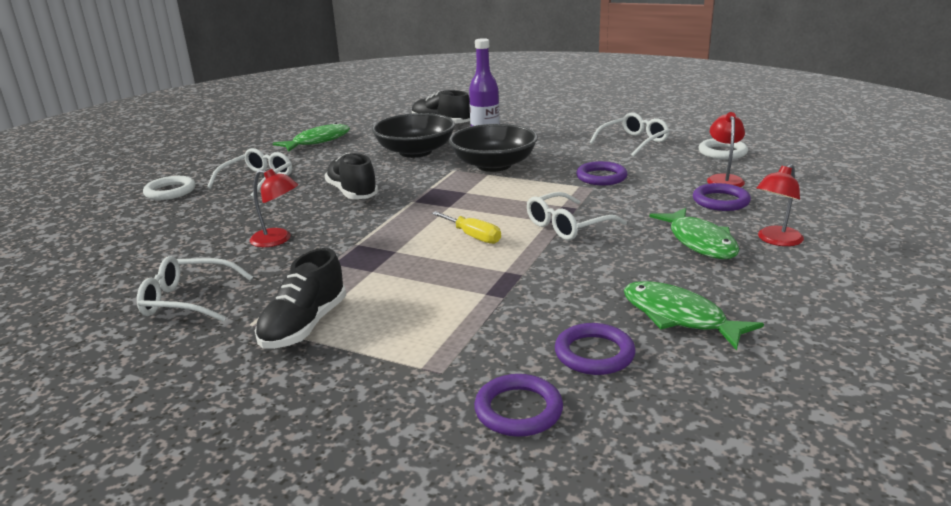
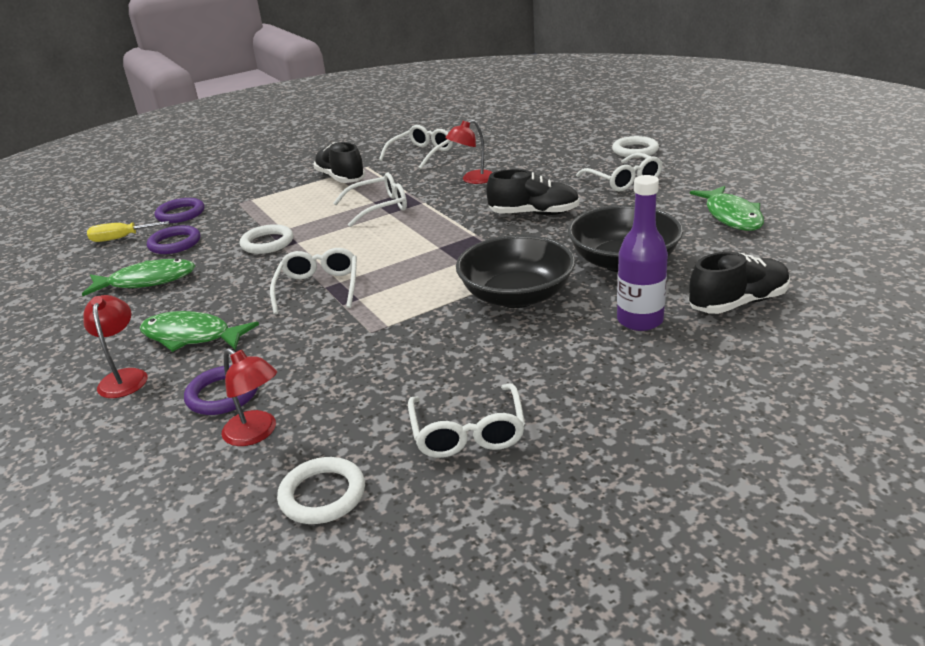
camera: 125 degrees right, 5 degrees up
(385, 263) = (378, 207): none -> white glasses
(473, 236) = (367, 244): yellow screwdriver -> yellow screwdriver (121, 238)
(523, 288) = (267, 243): none -> white ring
(601, 177) = (389, 349): purple ring -> none

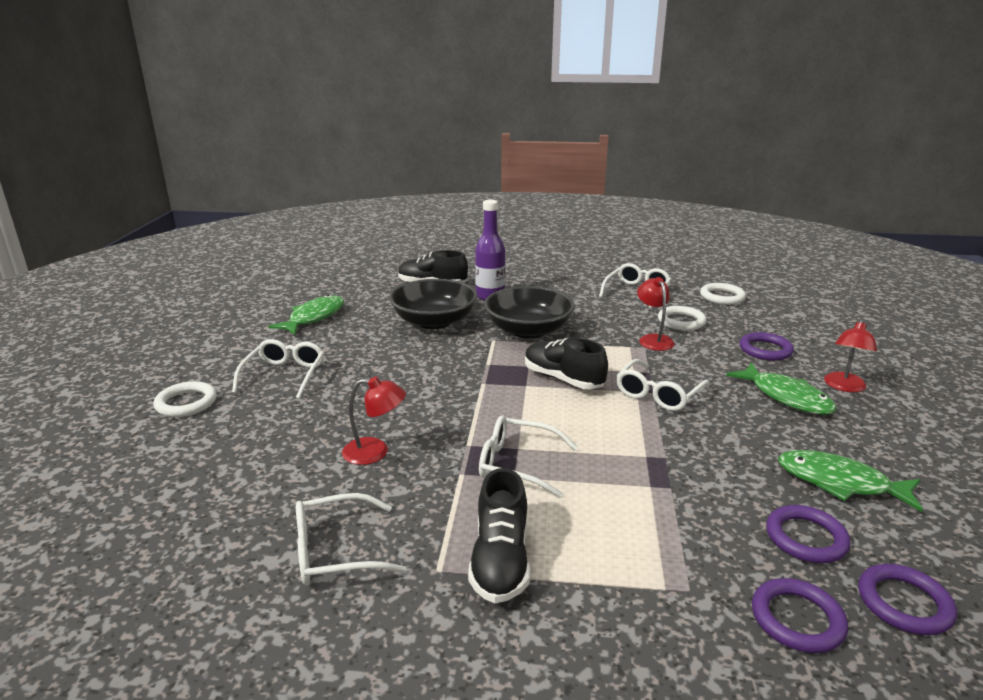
camera: 145 degrees left, 5 degrees down
(121, 238) = (904, 603): yellow screwdriver -> purple ring
(256, 433) = (748, 326): red lamp -> red lamp (653, 339)
(267, 243) = (680, 473): white ring -> white ring (681, 321)
(534, 214) = (409, 380): black shoe -> black shoe (563, 379)

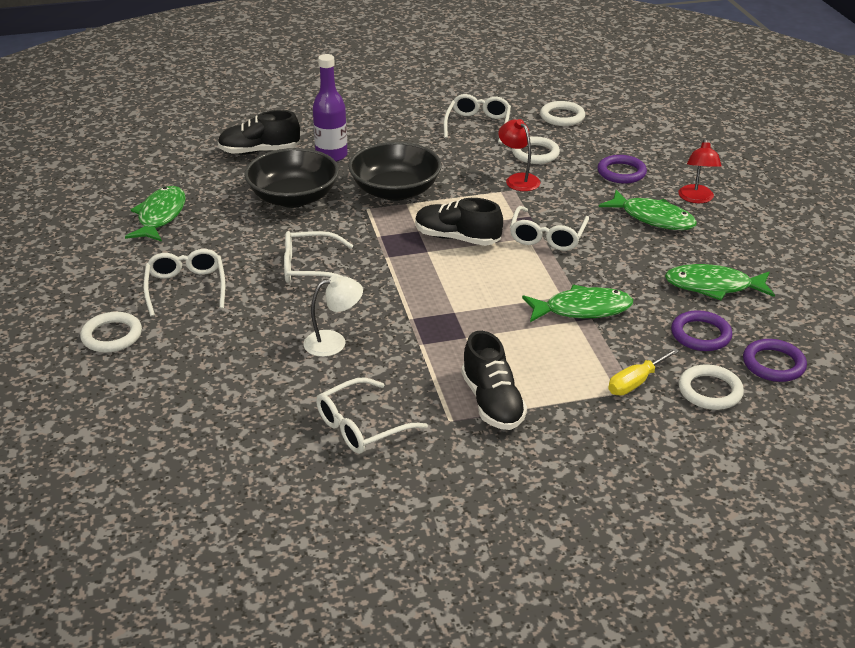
camera: 20 degrees left, 10 degrees up
(375, 452) = (334, 342): red lamp -> white lamp
(518, 464) = (462, 326): white glasses -> white glasses (310, 268)
(664, 475) = (582, 309): none -> green fish
(694, 581) = (635, 383): none -> yellow screwdriver
(797, 619) = (710, 391): purple ring -> white ring

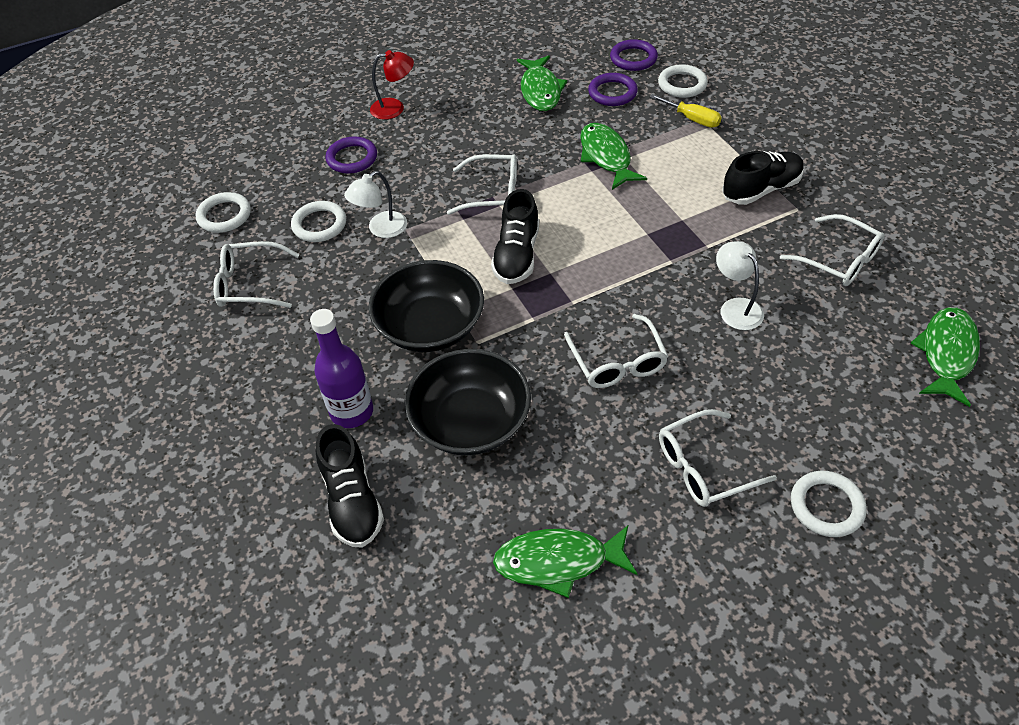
camera: 100 degrees left, 15 degrees up
(518, 179) = (381, 229): red lamp -> white lamp
(653, 218) = (438, 130): green fish -> green fish (946, 354)

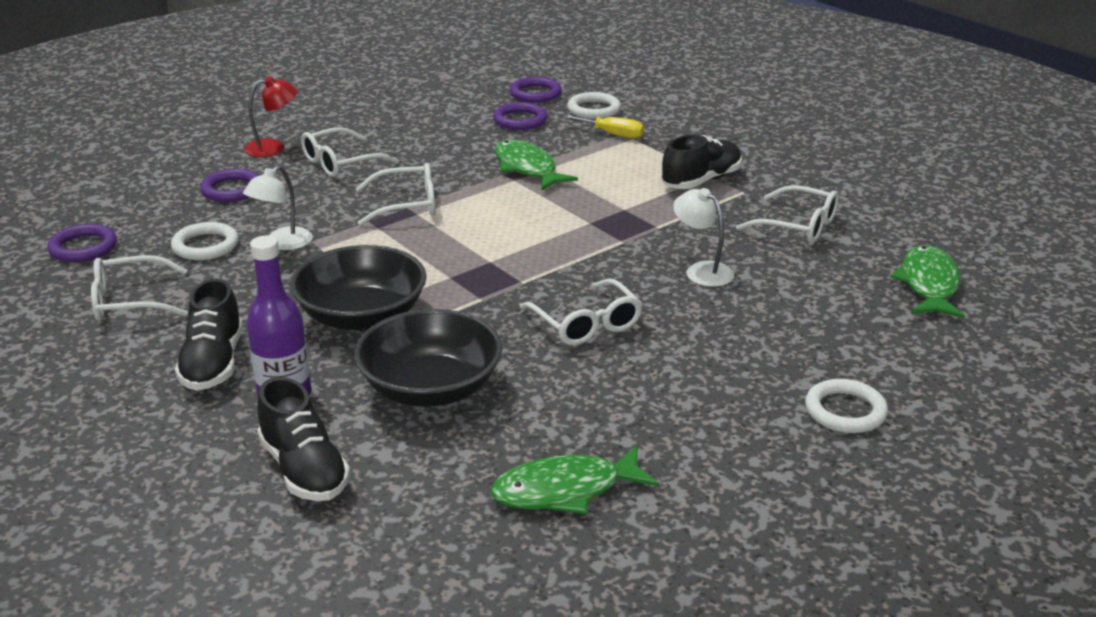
camera: 15 degrees left, 20 degrees down
(224, 215) = (83, 248): white ring -> purple ring
(517, 255) = (448, 251): black shoe -> black shoe (213, 363)
(540, 91) = (439, 123): green fish -> none
(704, 467) = (706, 395): white glasses -> white glasses (341, 162)

